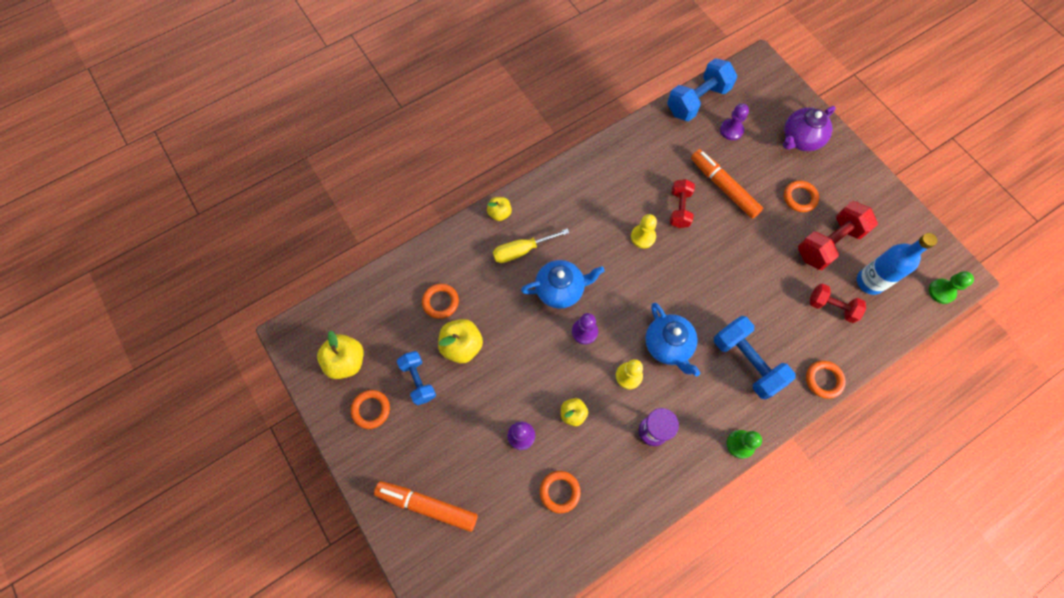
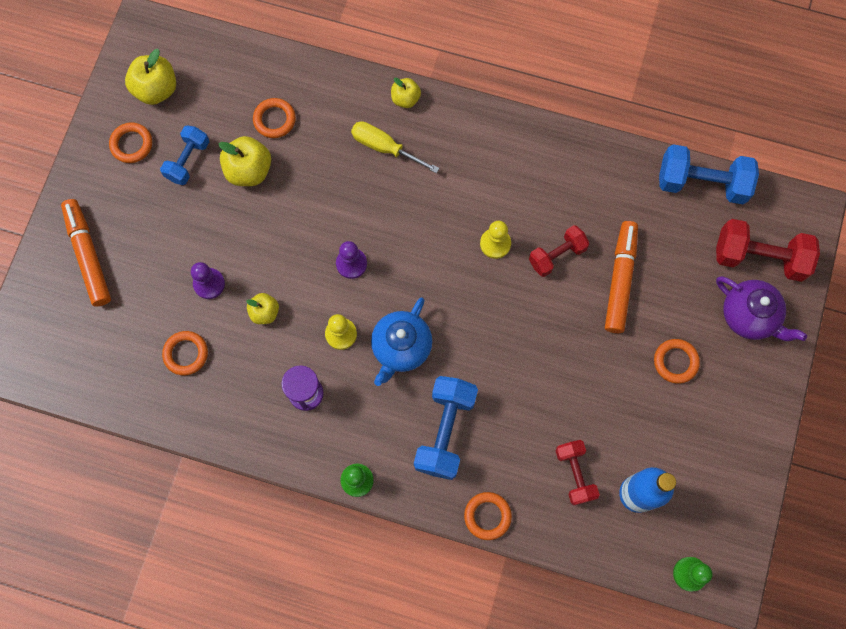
camera: 50 degrees right, 5 degrees up
(560, 289) = (375, 211): blue teapot -> none
(731, 130) = (696, 241): purple pawn -> none
(800, 139) = (749, 316): purple teapot -> purple teapot turned 150 degrees counterclockwise
(828, 243) = (646, 425): red dumbbell -> red dumbbell (759, 257)

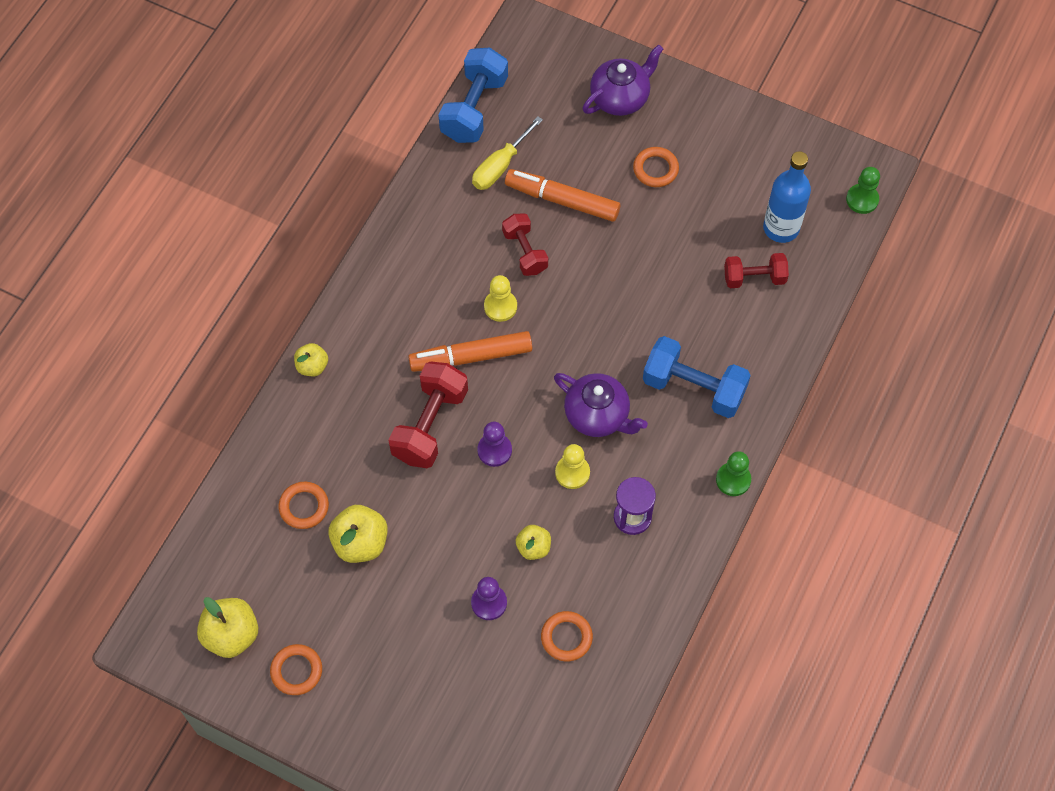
camera: 80 degrees left, 10 degrees down
(88, 255) = (427, 735): orange marker -> orange marker (471, 357)
(188, 161) = (333, 608): blue dumbbell -> none
(385, 148) = (366, 396): yellow screwdriver -> yellow screwdriver (500, 166)
(401, 348) = (598, 415): blue teapot -> purple teapot
(487, 516) = (786, 363): orange ring -> none
(759, 257) = (562, 77): red dumbbell -> red dumbbell (430, 425)

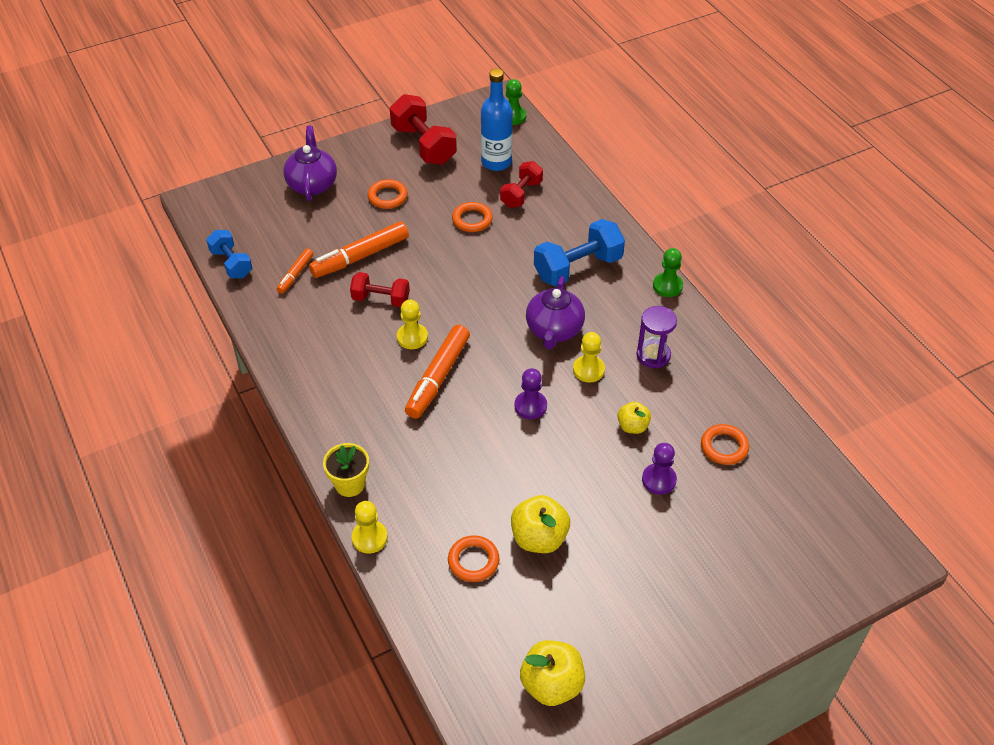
camera: 55 degrees left, 15 degrees down
(272, 416) = (369, 538): none -> yellow pawn
(296, 671) = (623, 651): orange ring -> orange ring (472, 220)
(312, 366) = (350, 484): yellow apple -> yellow flower pot
(430, 425) = (473, 434): red dumbbell -> red dumbbell (424, 145)
(474, 108) = (231, 263): blue dumbbell -> blue dumbbell, size x0.63
(500, 166) = (295, 274): yellow screwdriver -> orange marker
(598, 415) = (554, 330): purple teapot -> purple teapot turned 120 degrees clockwise

